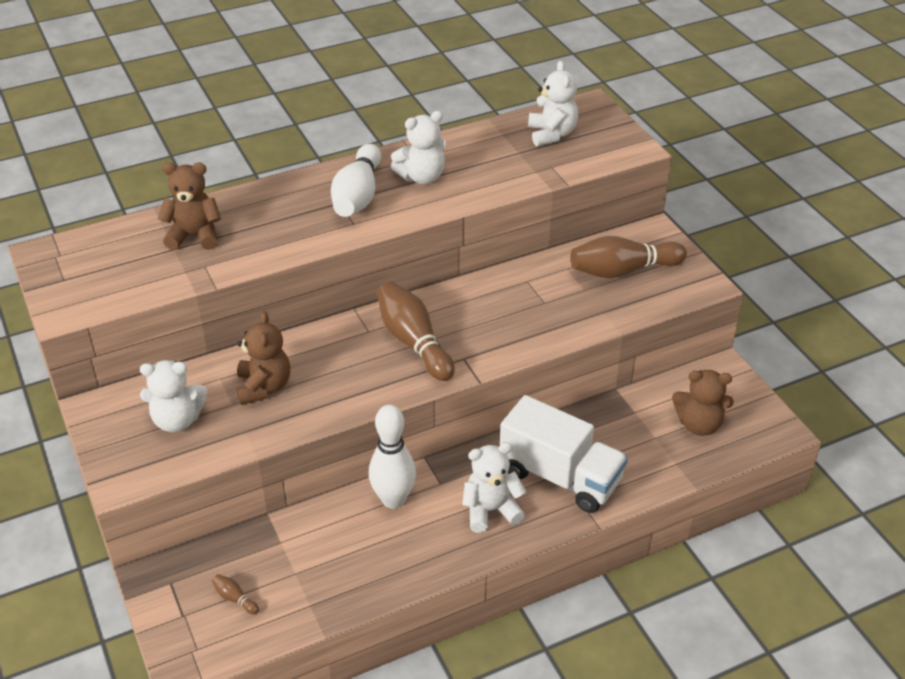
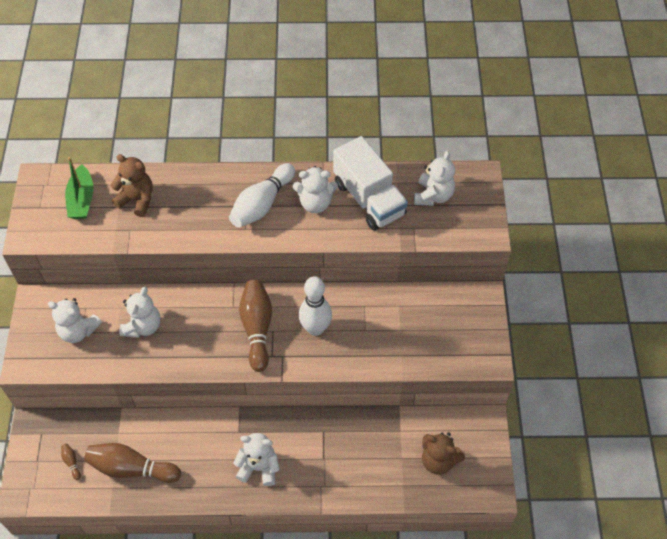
camera: 25 degrees right, 15 degrees up
(118, 256) = (82, 199): none -> green boat
(264, 387) = (143, 326): brown teddy bear -> white teddy bear
(393, 499) = (202, 431): white bowling pin -> white bowling pin (315, 328)
(560, 476) = (318, 461): white truck -> white truck (369, 199)
(622, 270) = (437, 323): brown bowling pin -> brown bowling pin (131, 468)

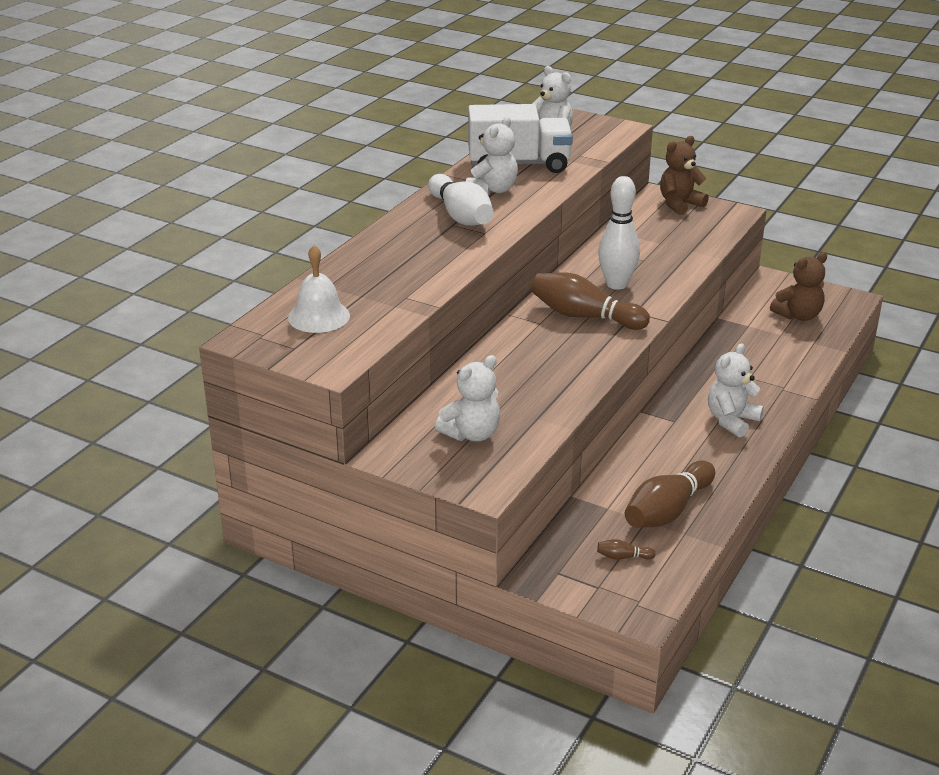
camera: 60 degrees left, 25 degrees down
(82, 199) = (319, 316): green boat -> white bell
(137, 200) = (365, 282): brown teddy bear -> brown teddy bear (679, 204)
(143, 326) = (510, 386): white teddy bear -> none

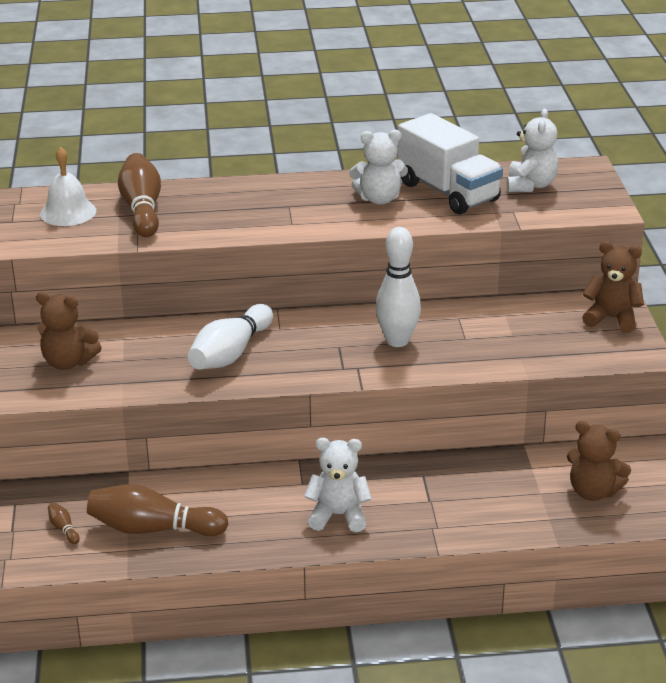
camera: 55 degrees right, 0 degrees up
(461, 216) = (309, 203): white bowling pin -> white bowling pin (231, 354)
(472, 434) = (68, 362): white teddy bear -> brown teddy bear
(584, 316) = (317, 345): brown bowling pin -> brown bowling pin (142, 209)

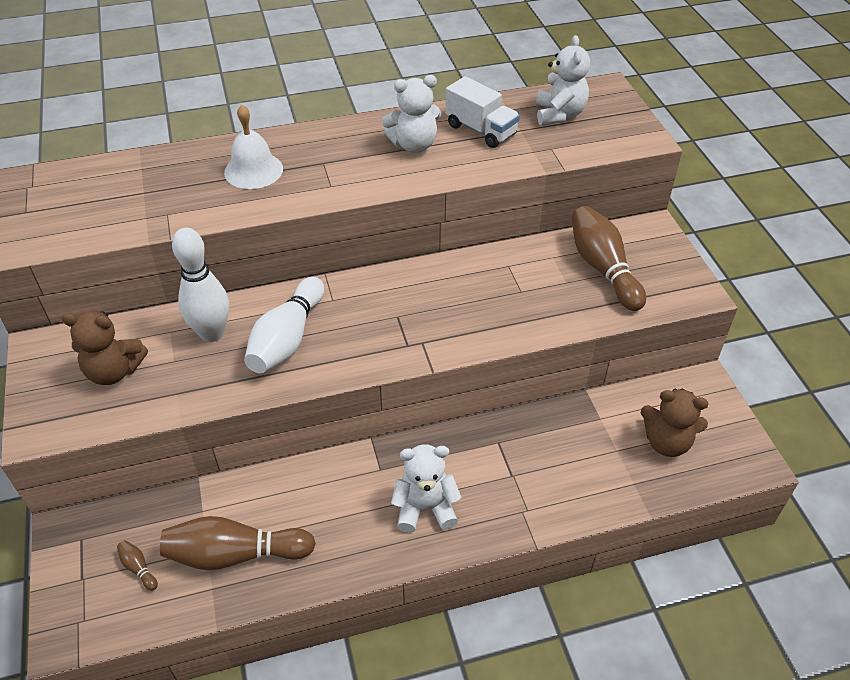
camera: 10 degrees left, 15 degrees up
(68, 212) = (87, 193): white bell -> white bell (253, 170)
(142, 209) = (168, 181): brown bowling pin -> brown bowling pin (603, 268)
(397, 341) = (455, 302): white bowling pin -> white bowling pin (212, 333)
(448, 192) = (480, 130): white truck -> white truck, size x0.65
(612, 318) = (655, 250): brown teddy bear -> none

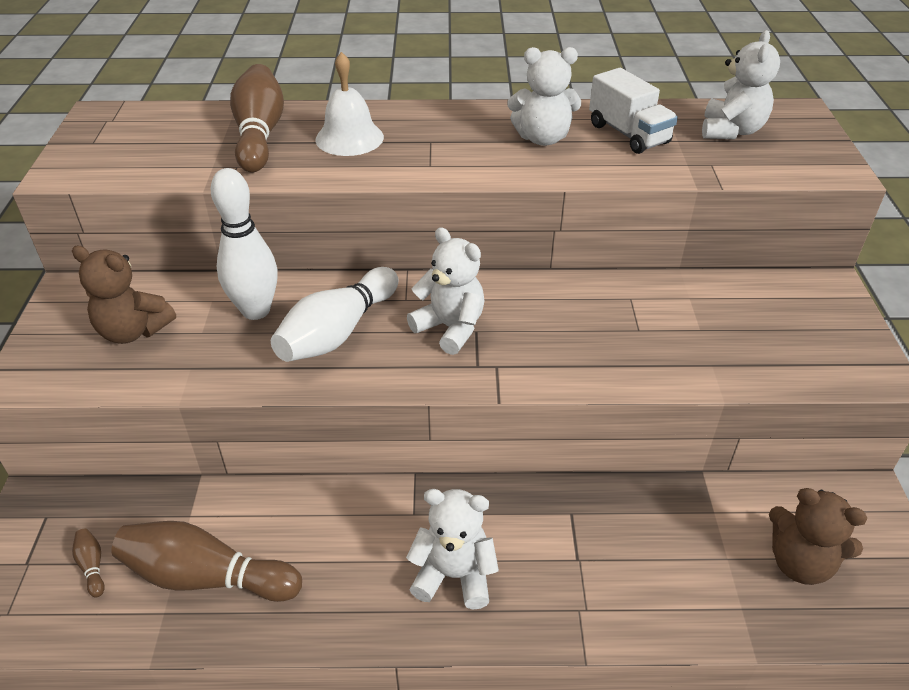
camera: 15 degrees right, 5 degrees down
(376, 317) = (450, 328): none -> white teddy bear
(603, 268) = (752, 321): brown bowling pin -> brown bowling pin (259, 135)

